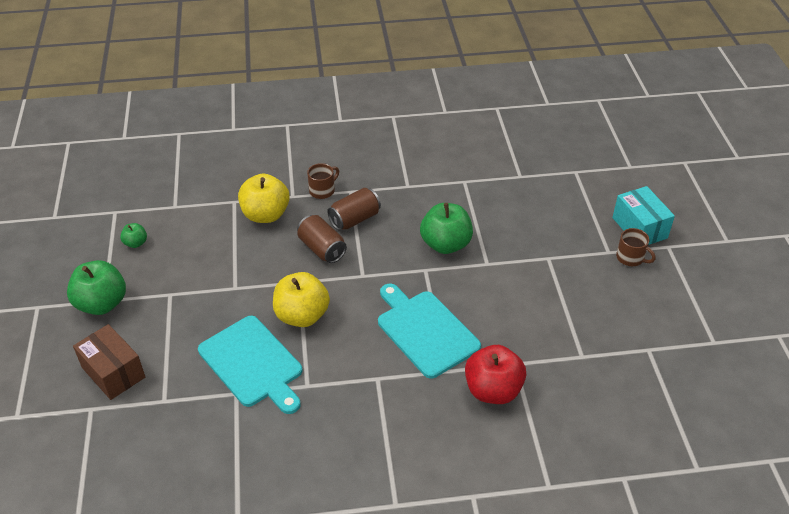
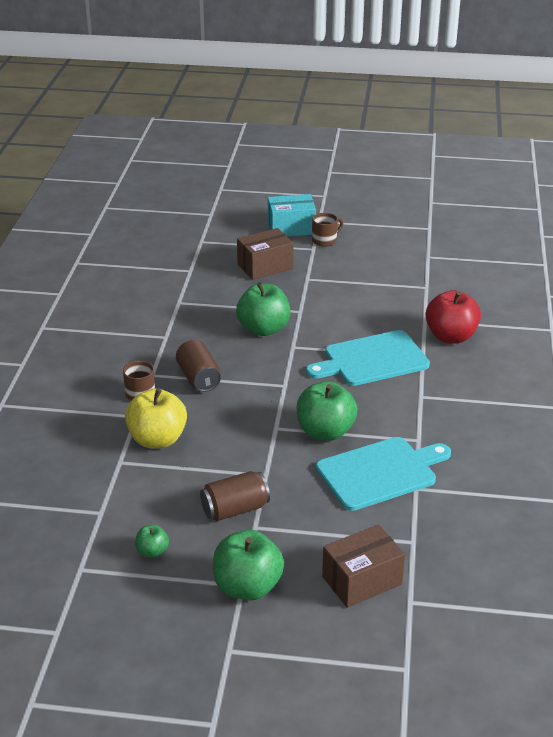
camera: 75 degrees left, 10 degrees down
(302, 315) = (325, 431): yellow apple -> green apple
(322, 249) = (233, 406): brown can -> brown can (235, 509)
(554, 223) = (265, 266): none -> brown box

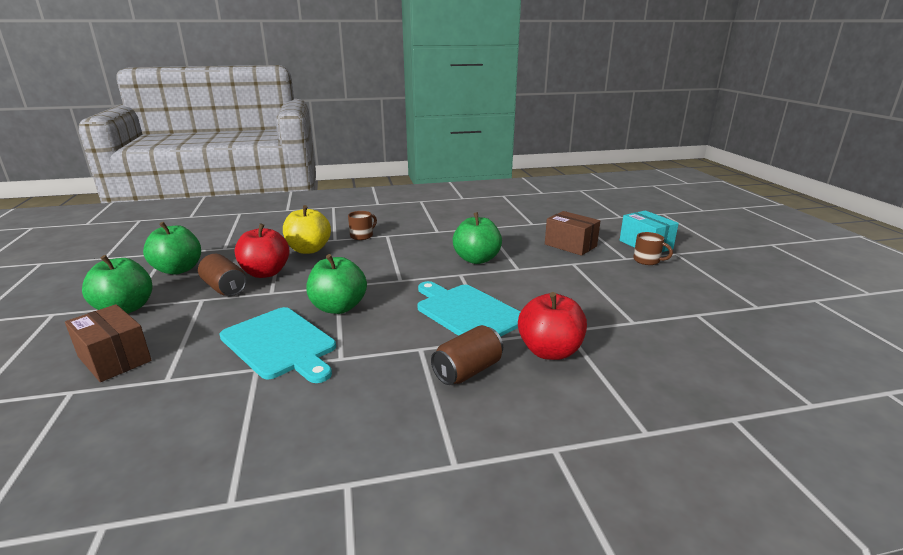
camera: 70 degrees right, 10 degrees down
(152, 551) = (178, 269): green apple -> green apple, size x2.04
(199, 378) = (391, 249): brown can -> brown can (468, 371)
(209, 477) = (265, 273): none -> red apple

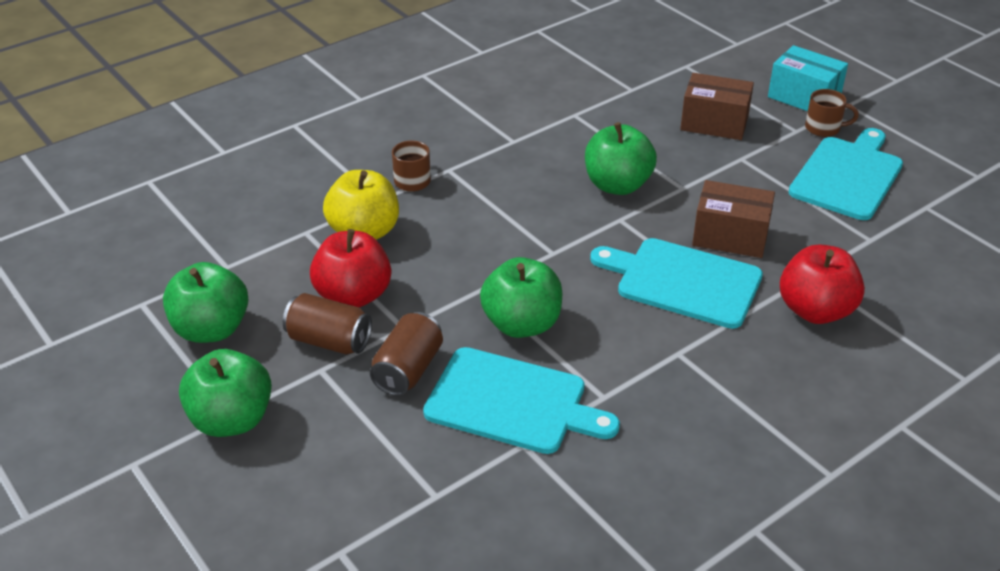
camera: 25 degrees left, 15 degrees up
(114, 359) = (331, 494): brown box -> brown box (730, 236)
(468, 371) = (754, 366): brown can -> brown can (408, 370)
(645, 286) = (848, 176): none -> turquoise cutting board

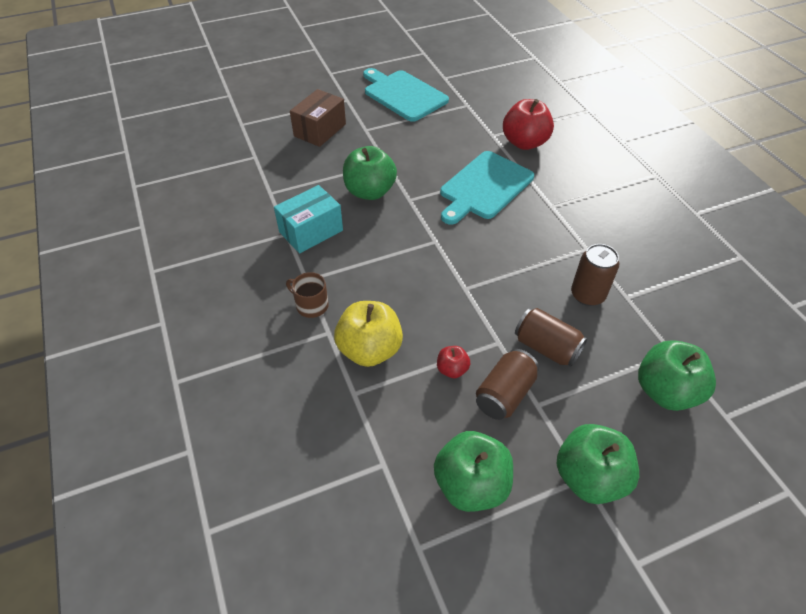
camera: 75 degrees left, 10 degrees up
(353, 296) = (452, 369): red apple -> red apple, size x0.49
(512, 402) = (587, 295): turquoise cutting board -> brown can
(522, 324) = (509, 274): green apple -> green apple (665, 391)
(730, 236) = (445, 156): brown box -> none
(804, 97) = (312, 86): turquoise box -> turquoise box (311, 231)
(824, 128) = (350, 89): brown mug -> none

